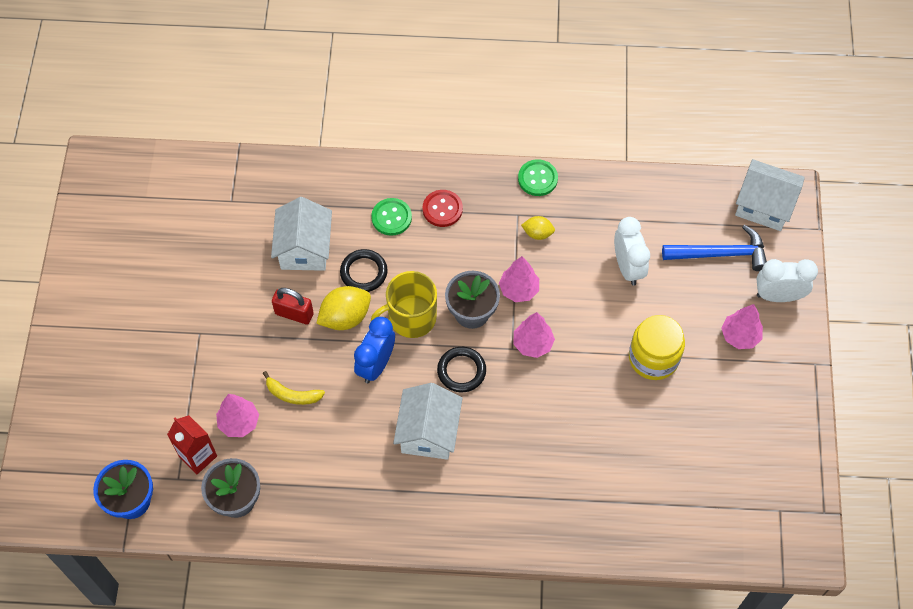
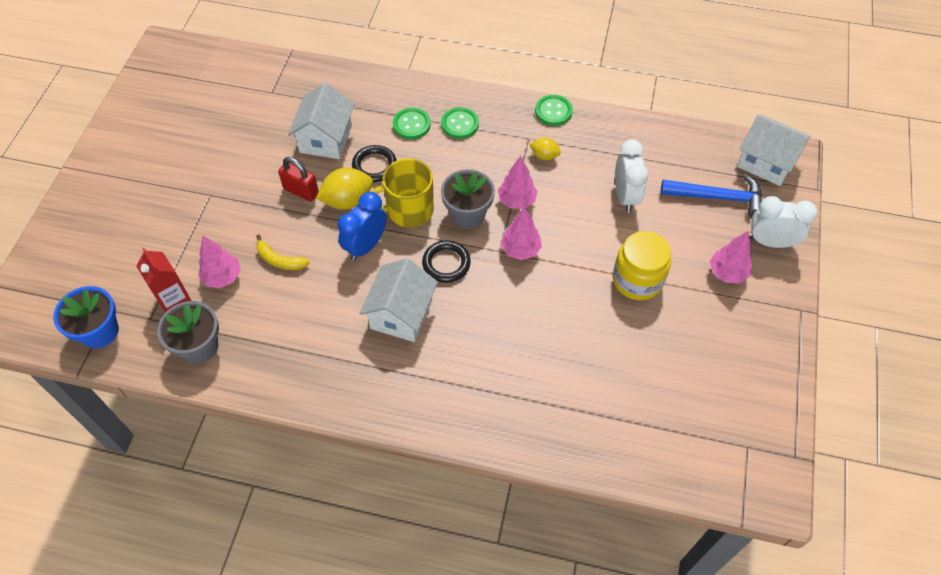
camera: 10 degrees right, 5 degrees down
(442, 209) = (460, 124): red button -> green button

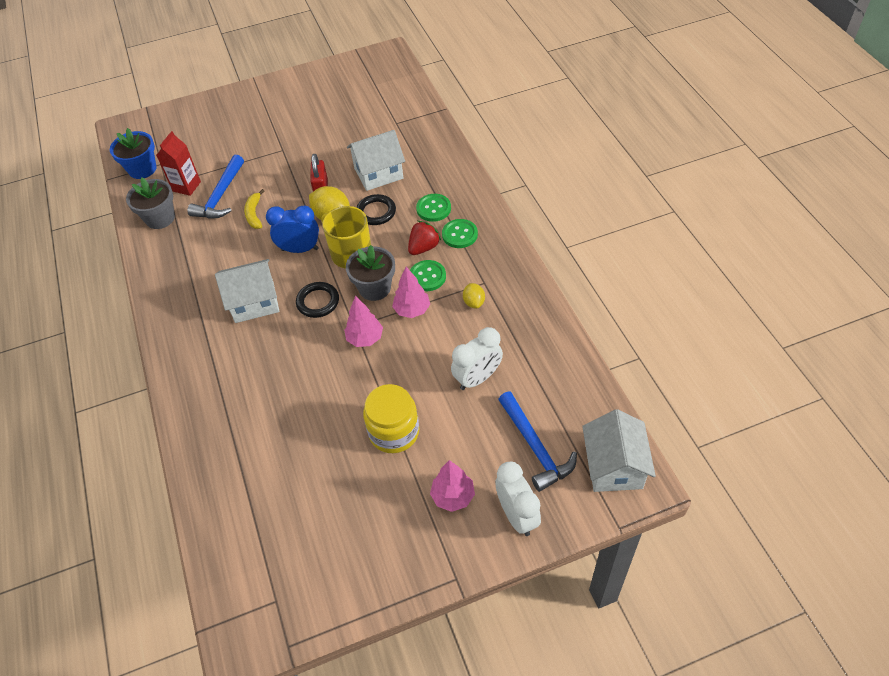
camera: 60 degrees right, 5 degrees down
(222, 277) = (220, 196): pink tree -> blue hammer
(451, 155) = (423, 247): none -> red strawberry
(553, 111) = (528, 282): green button -> green button (427, 277)

